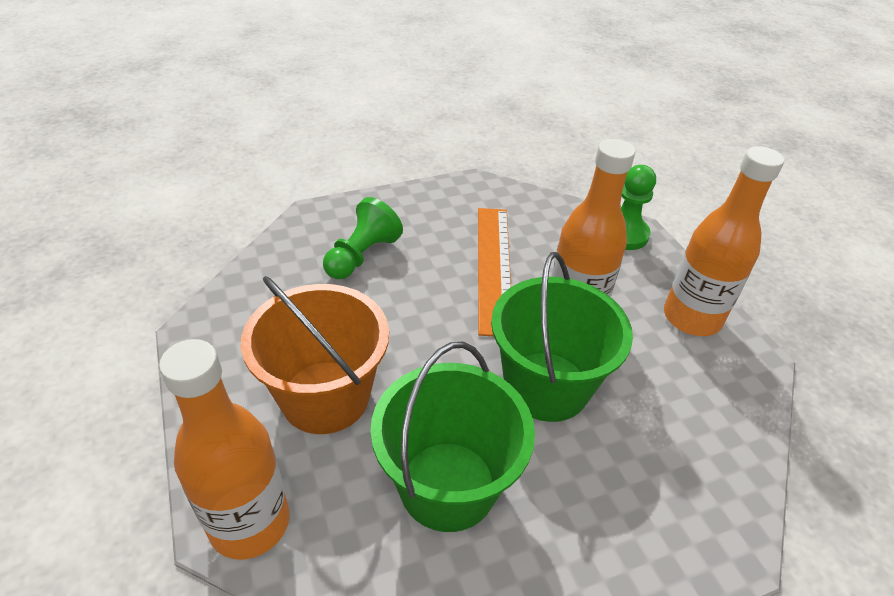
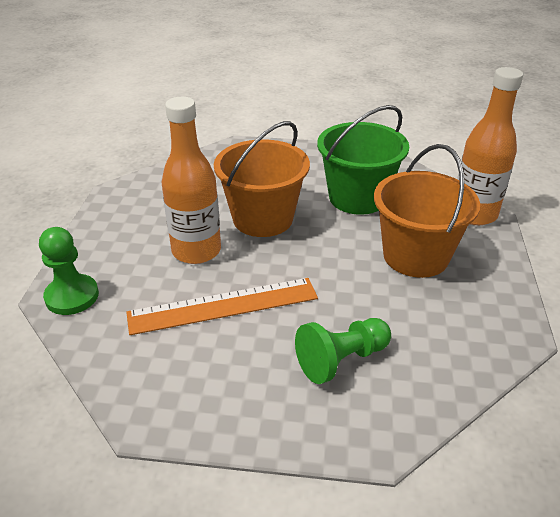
camera: 150 degrees left, 5 degrees down
(493, 267) = (223, 306): orange ruler -> orange ruler turned 45 degrees clockwise
(546, 386) = (263, 218): green bucket -> orange bucket
(691, 318) = (119, 222): orange bottle -> none

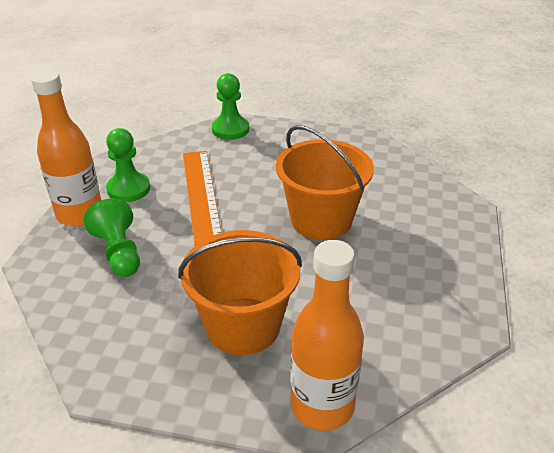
camera: 95 degrees right, 0 degrees up
(196, 251) = (274, 181): orange bottle -> orange bottle (80, 214)
(212, 378) = (128, 189): none -> green pawn
(357, 197) = (361, 294): green bucket -> none

